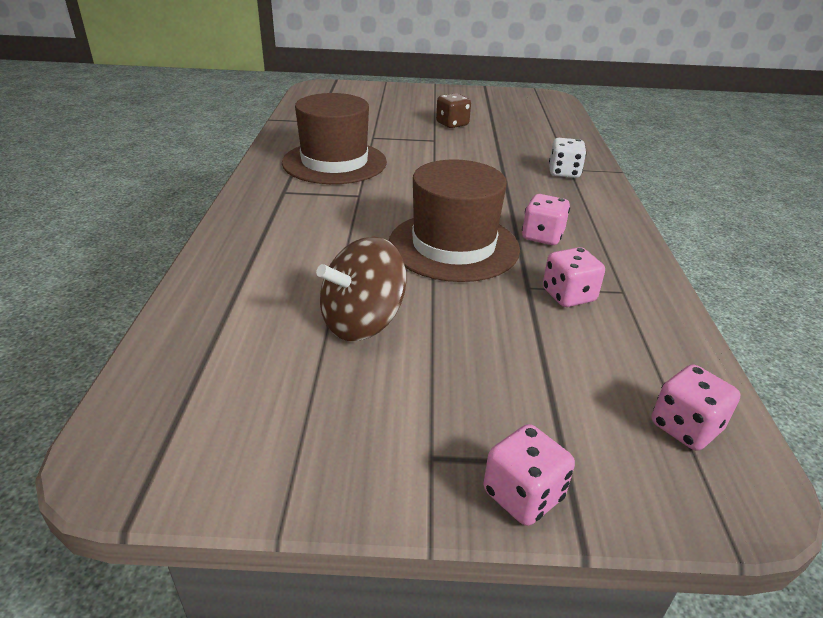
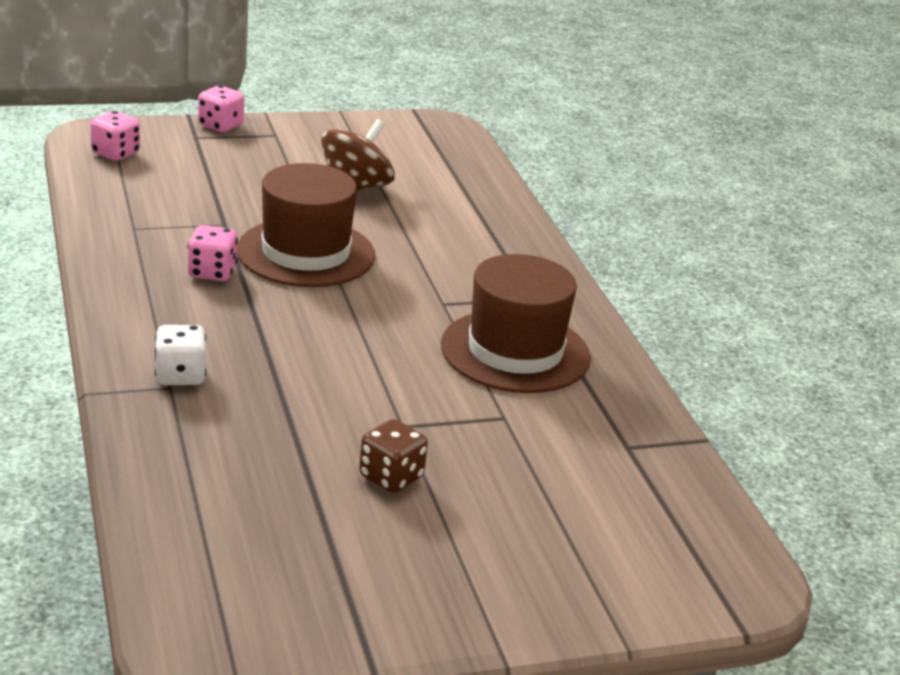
camera: 160 degrees right, 5 degrees down
(568, 295) = (187, 219): pink dice -> none

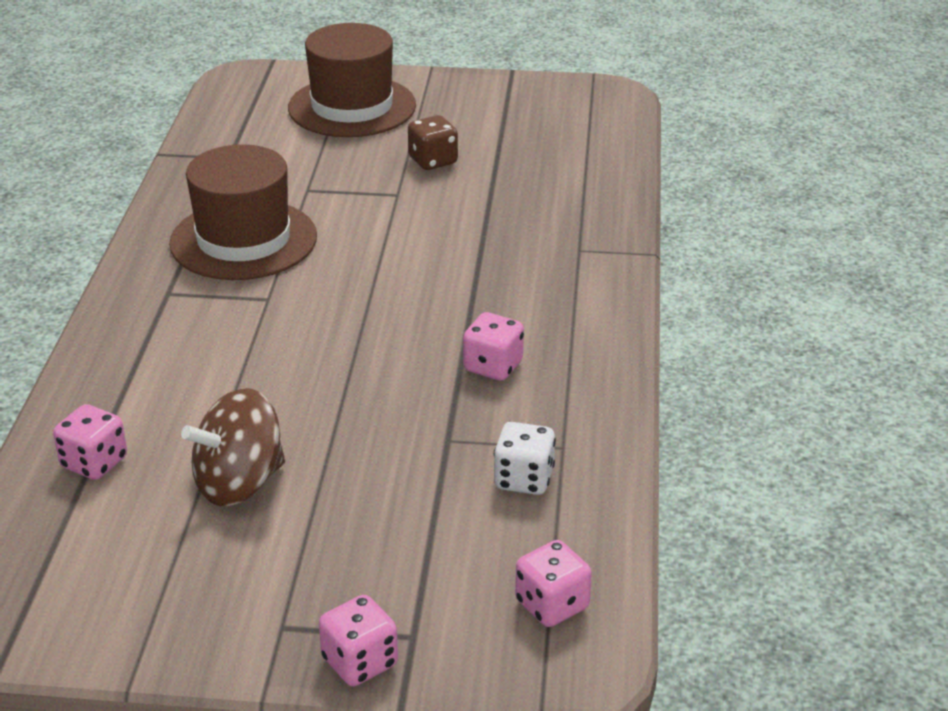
camera: 155 degrees left, 5 degrees up
(180, 375) = (567, 257): white dice -> white dice (524, 479)
(306, 253) = (373, 380): brown hat -> brown hat (352, 107)
(461, 189) = (94, 463): none -> pink dice

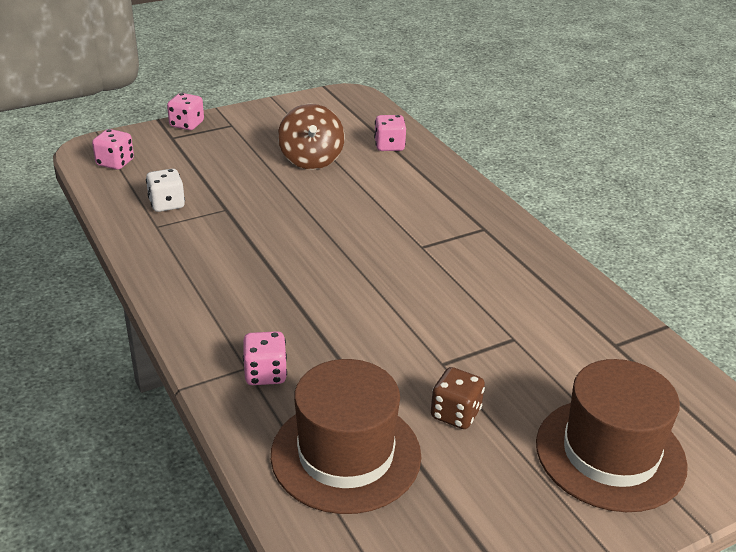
camera: 145 degrees right, 0 degrees up
(239, 483) = (311, 159): brown spinning top -> brown spinning top turned 150 degrees clockwise
(243, 240) = (494, 278): brown hat -> brown hat (346, 455)
(493, 366) = (234, 254): pink dice -> pink dice (265, 374)

